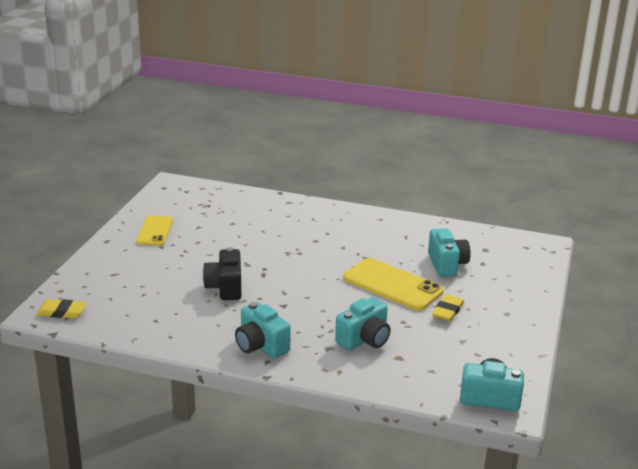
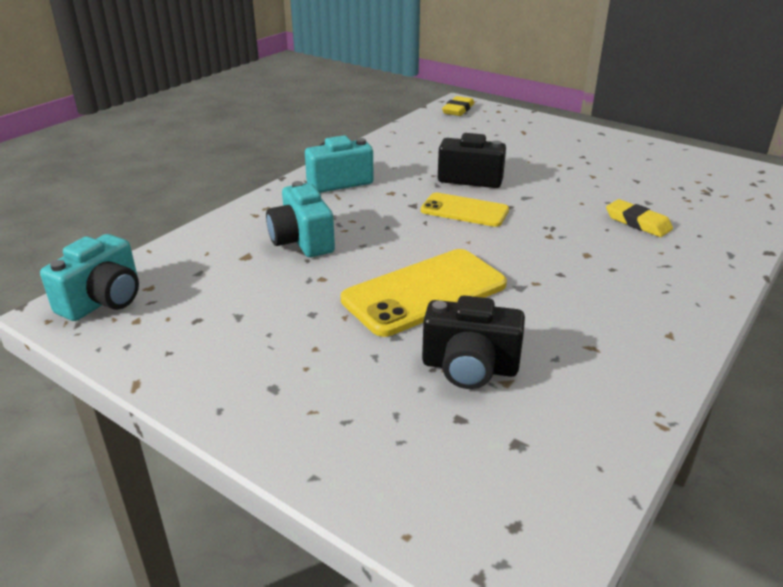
camera: 110 degrees right, 5 degrees up
(155, 231) = (624, 156): yellow phone -> yellow phone (464, 210)
(446, 264) = (469, 367): turquoise camera -> black camera
(447, 311) = (321, 324): yellow eraser -> yellow eraser (637, 222)

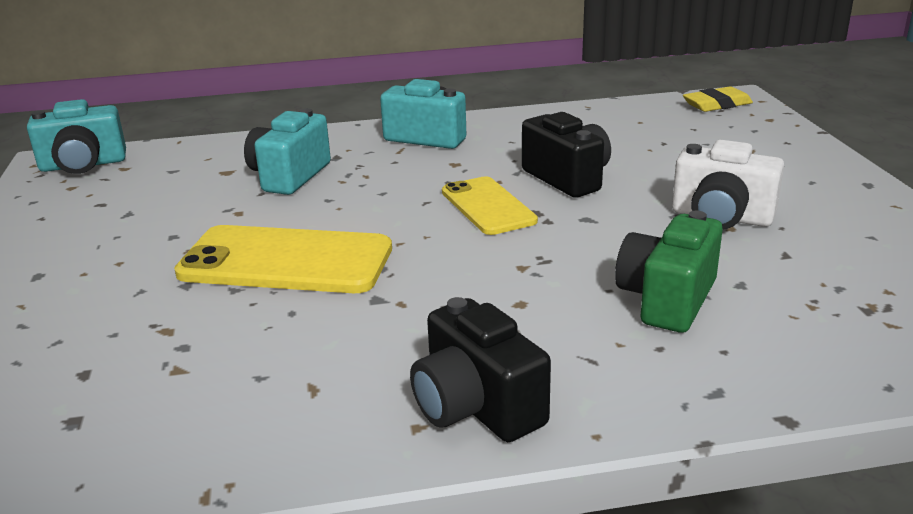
camera: 45 degrees right, 5 degrees down
(469, 367) = (179, 340): black camera -> black camera (476, 407)
(579, 172) = (721, 217): none -> white camera
(637, 222) = (667, 299): yellow eraser -> green camera

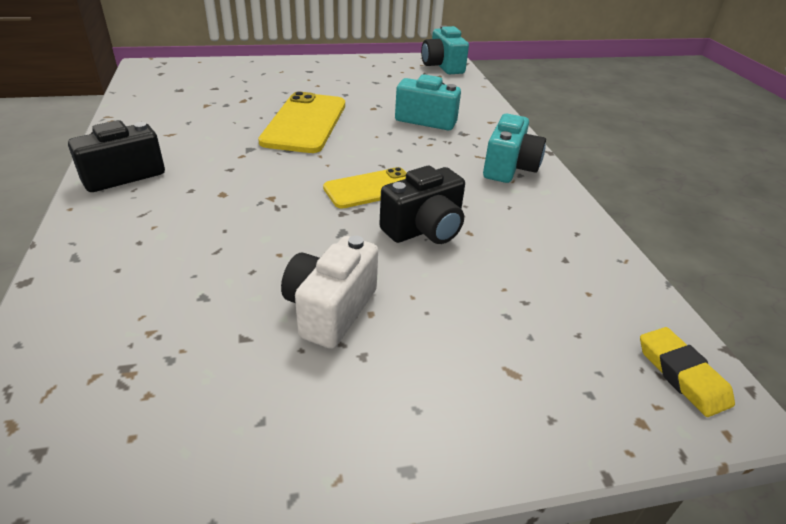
camera: 85 degrees right, 10 degrees up
(667, 299) = (197, 254): green camera -> none

